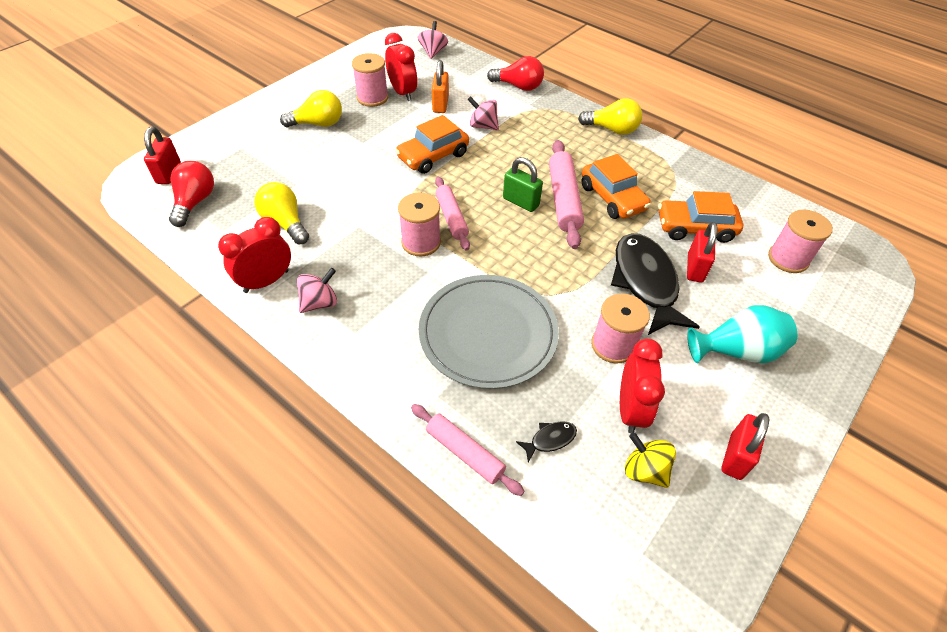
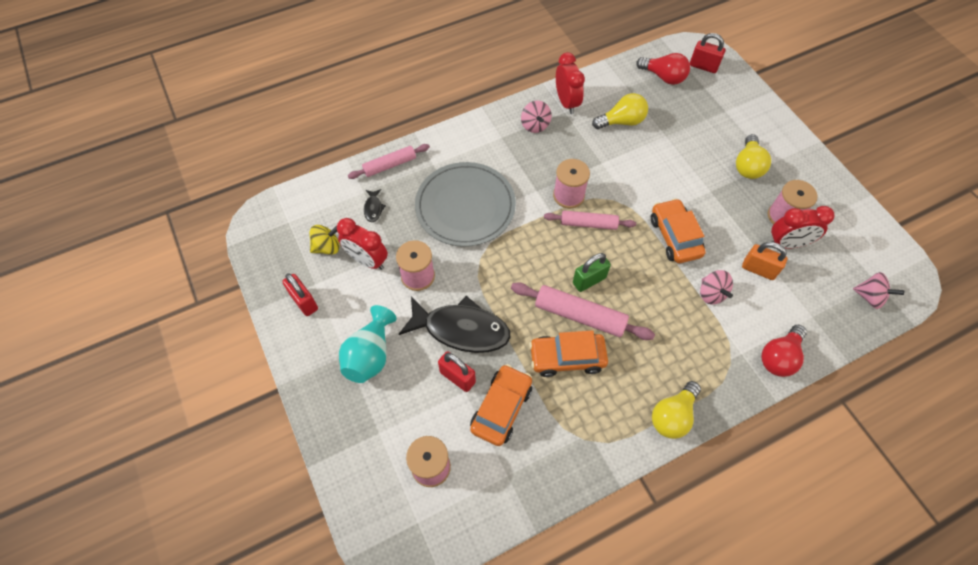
camera: 115 degrees right, 10 degrees up
(483, 126) = (711, 293): pink spinning top -> pink spinning top turned 105 degrees clockwise

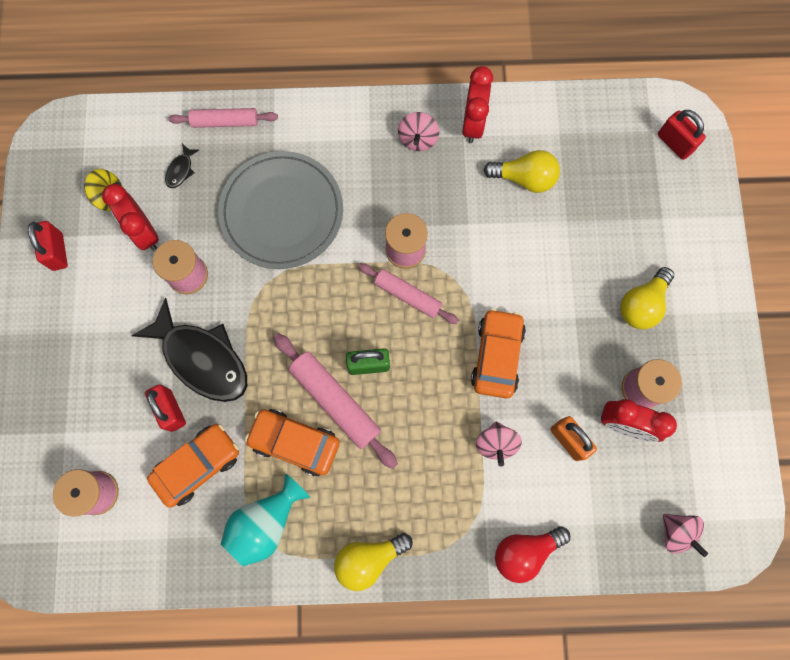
camera: 25 degrees right, 15 degrees up
(370, 355) = (95, 344): turquoise vase -> turquoise vase (265, 523)
(663, 77) = (614, 137): red light bulb -> none

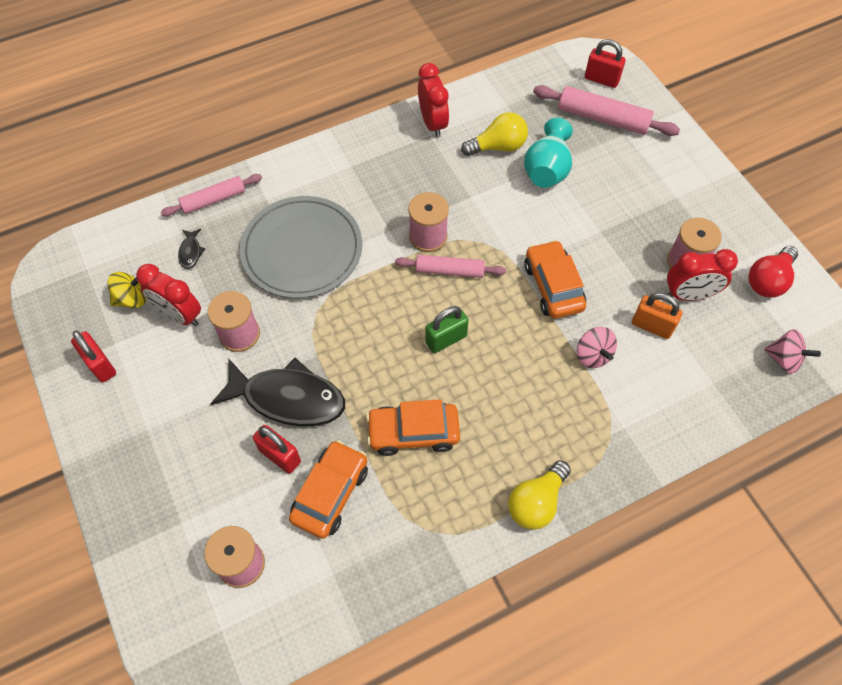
camera: 25 degrees left, 15 degrees down
(265, 523) = (423, 515): turquoise vase -> turquoise vase (547, 169)
(335, 401) = (432, 382): pink rolling pin -> pink rolling pin (603, 118)
(418, 139) = (392, 151): pink spinning top -> none
(525, 551) = (669, 432): red light bulb -> red light bulb (768, 280)
(641, 304) = (647, 200): yellow light bulb -> none

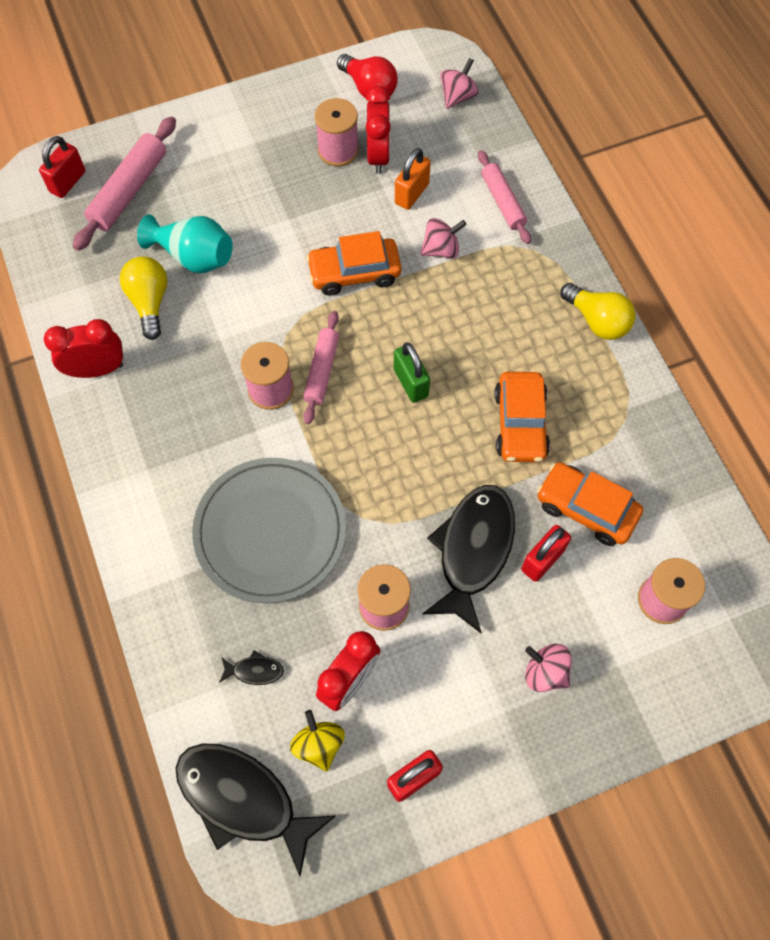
camera: 85 degrees left, 5 degrees up
(97, 256) = (243, 799): none -> black fish
(178, 460) = (545, 672): none -> pink spinning top
(214, 200) = (173, 643): pink rolling pin -> pink rolling pin (502, 202)

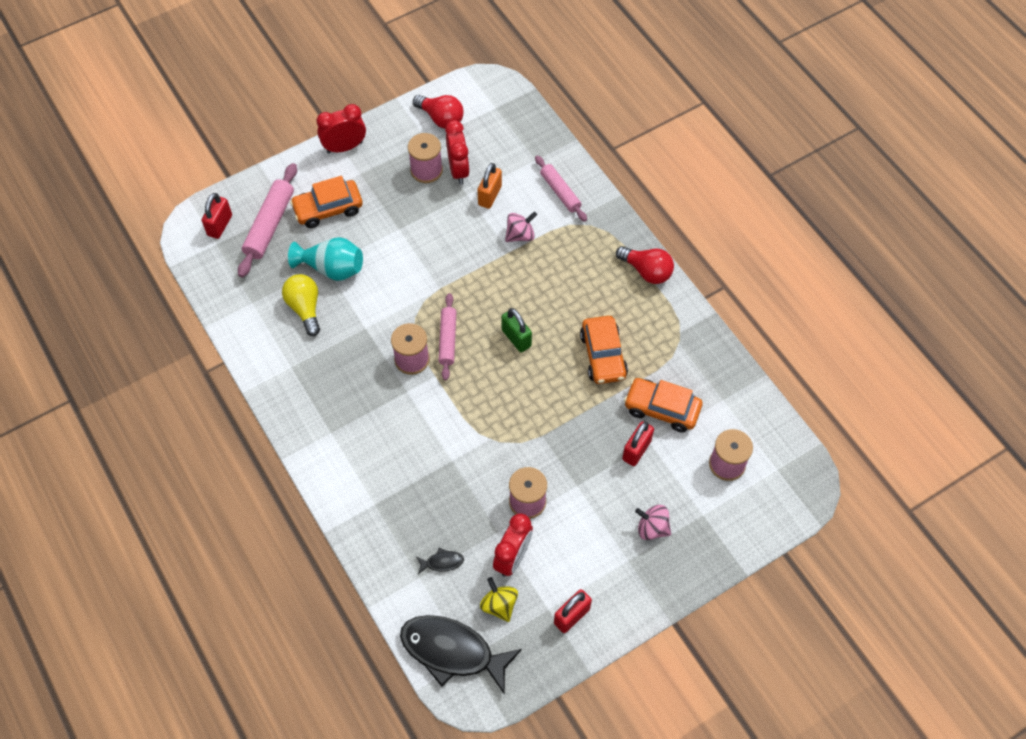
camera: 10 degrees left, 5 degrees down
(97, 369) = (276, 365): red clock -> red clock (344, 147)
(270, 531) = (433, 462): grey plate -> none
(354, 273) = (458, 262): orange car -> orange car (328, 209)
(457, 96) = (511, 115): pink spinning top -> none
(473, 550) = (585, 452): black fish -> none
(597, 321) = (646, 271): yellow light bulb -> red light bulb

